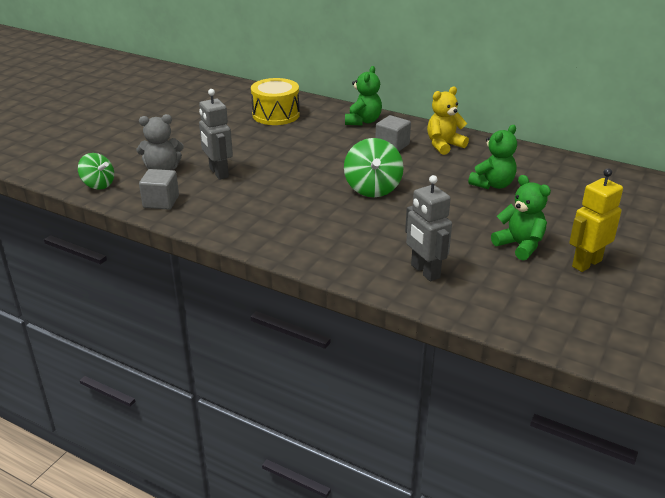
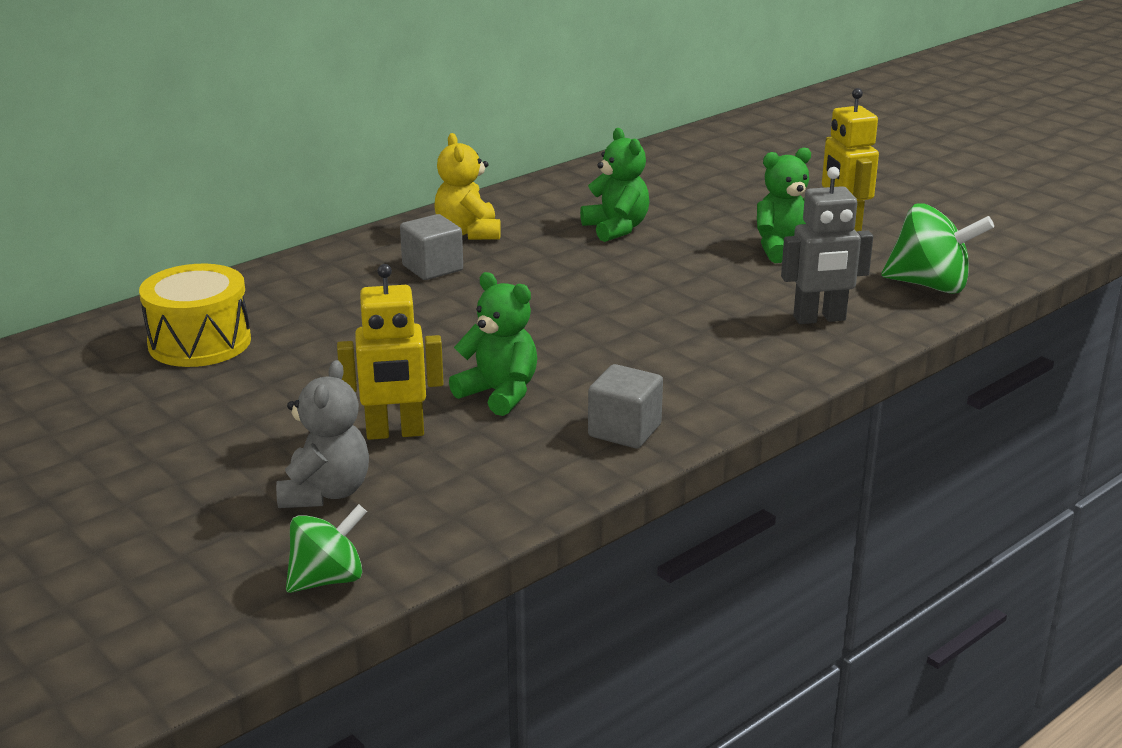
camera: 70 degrees left, 5 degrees down
(161, 202) = (465, 507): grey cube -> grey cube (624, 430)
(218, 173) = (395, 433): grey robot -> yellow robot
(363, 121) = (317, 273): green teddy bear -> green teddy bear (499, 393)
(372, 189) = (565, 309): green spinning top -> green spinning top (930, 285)

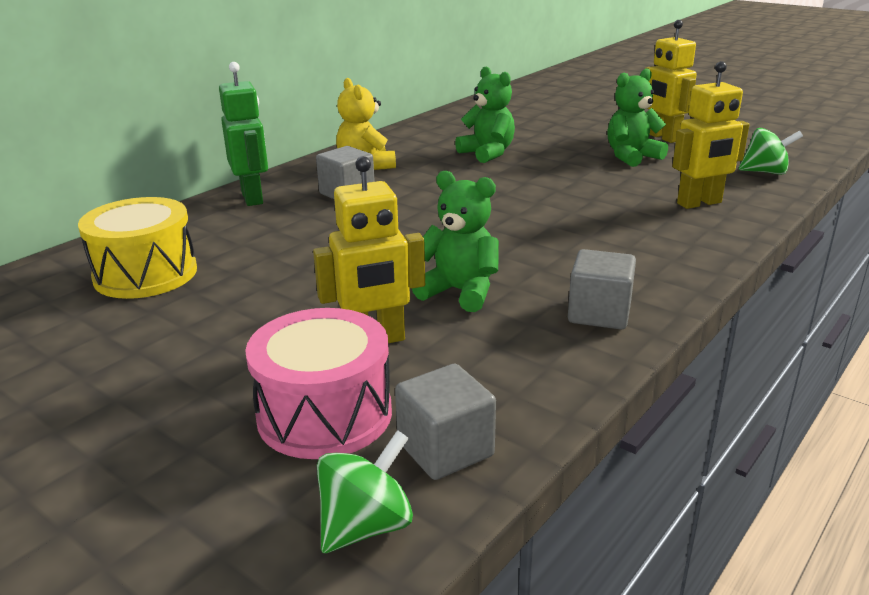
camera: 10 degrees left, 0 degrees up
(326, 492) = (325, 414): grey teddy bear -> pink drum
(329, 264) = (253, 198): none -> green robot
(416, 532) = (445, 449): none -> grey cube
(819, 319) = (699, 203): grey robot -> yellow robot
(930, 285) = (765, 172): green spinning top -> green spinning top, size x0.65

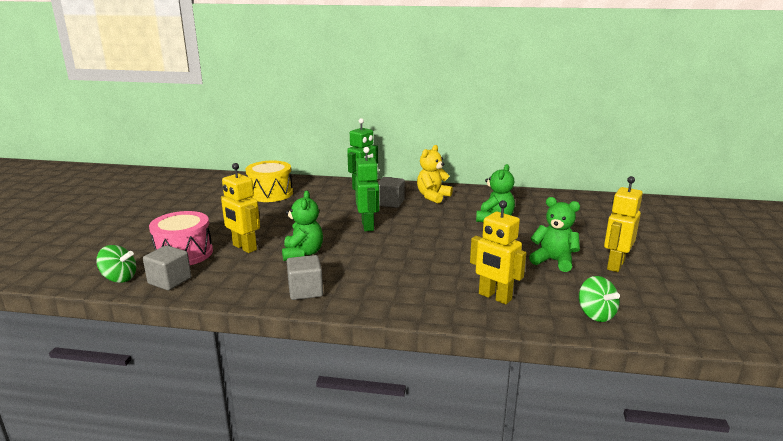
camera: 60 degrees right, 5 degrees down
(412, 225) = (368, 226): none -> green robot

